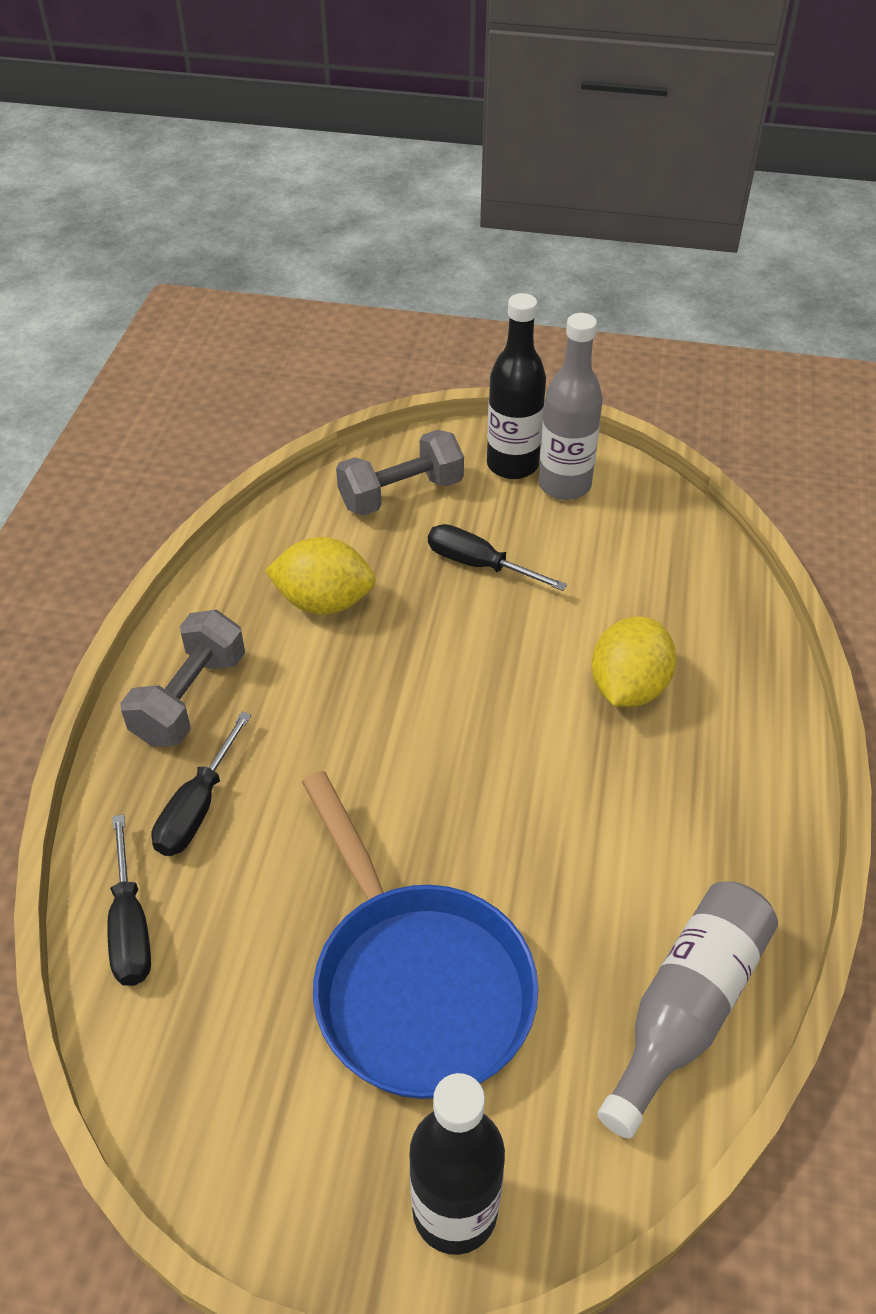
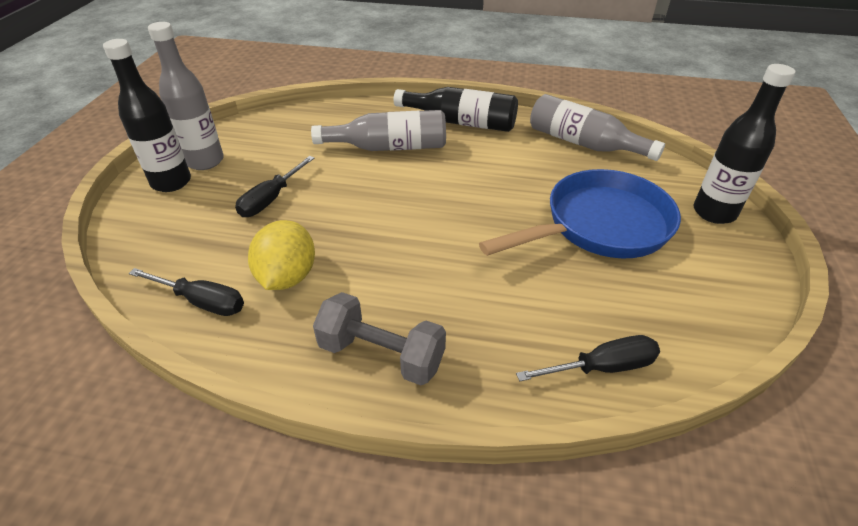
camera: 90 degrees left, 5 degrees down
(198, 807) = (491, 338): black screwdriver -> black screwdriver (201, 301)
(401, 494) = (176, 237): grey dumbbell -> none
(628, 687) = (389, 147): yellow lemon -> grey bottle
(733, 794) = (461, 122): none -> black bottle

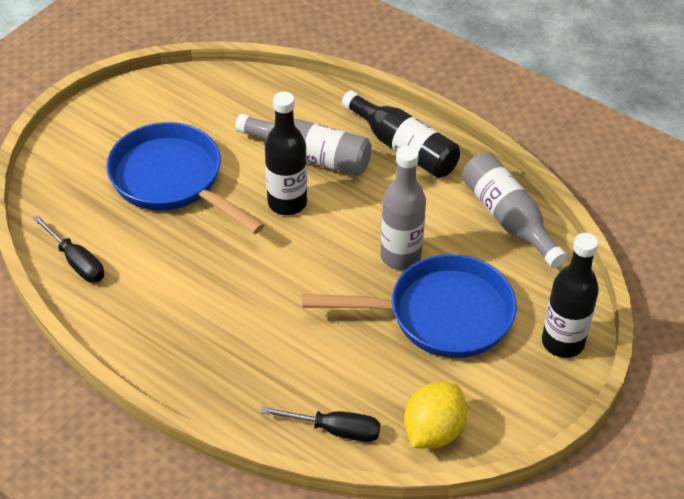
camera: 25 degrees right, 5 degrees up
(171, 182) = (98, 131): black bottle -> black bottle (287, 203)
(205, 161) = (135, 115): grey bottle -> grey bottle (400, 256)
(271, 199) = (172, 180): black screwdriver -> blue pan
(287, 277) = (148, 264): yellow lemon -> yellow lemon (433, 431)
(381, 354) = (182, 355): grey dumbbell -> none

